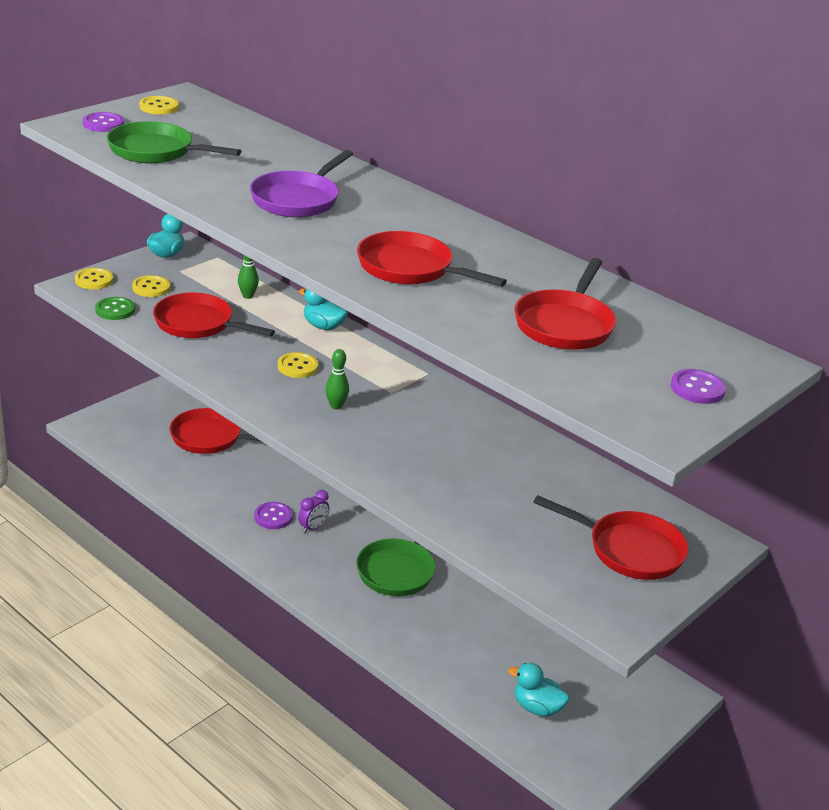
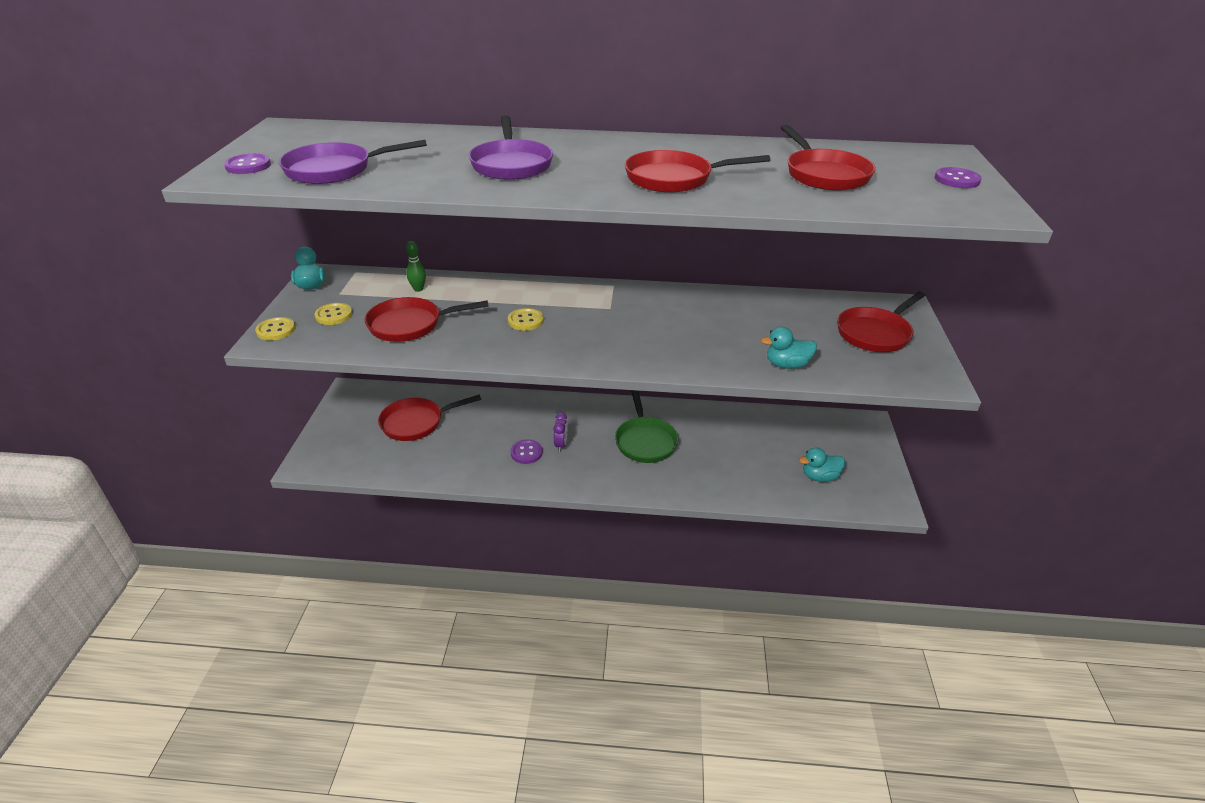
camera: 35 degrees left, 5 degrees up
(115, 310) = (327, 344): green button -> none
(156, 151) = (334, 170): green pan -> purple pan
(159, 107) = (276, 140): yellow button -> none
(323, 326) = (502, 286): turquoise duck -> turquoise duck (786, 365)
(336, 406) = (590, 334): green bowling pin -> none
(629, 550) = (875, 333): red pan -> red pan turned 150 degrees clockwise

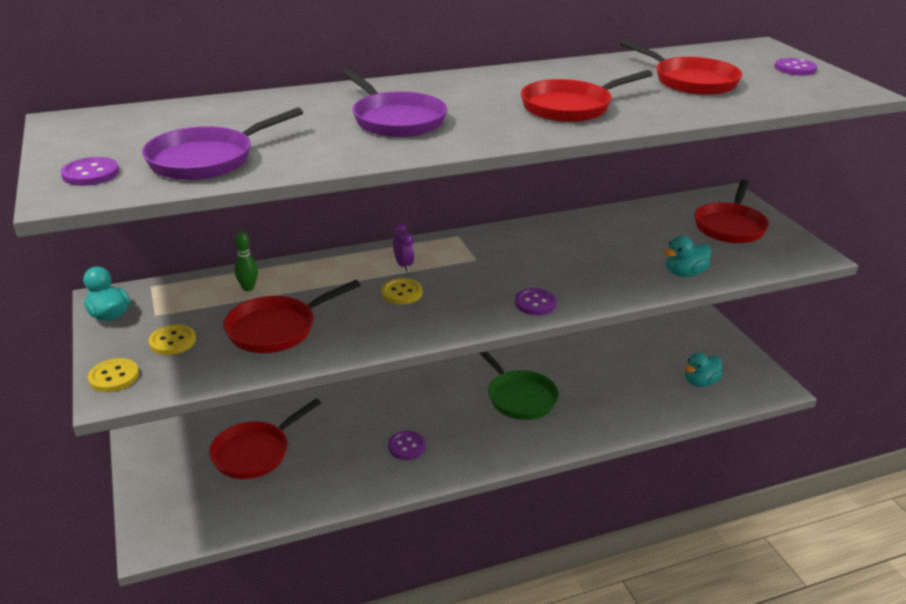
camera: 25 degrees left, 5 degrees down
(560, 445) = (437, 427): purple clock -> purple clock (403, 265)
(625, 356) = (535, 303): none -> purple button

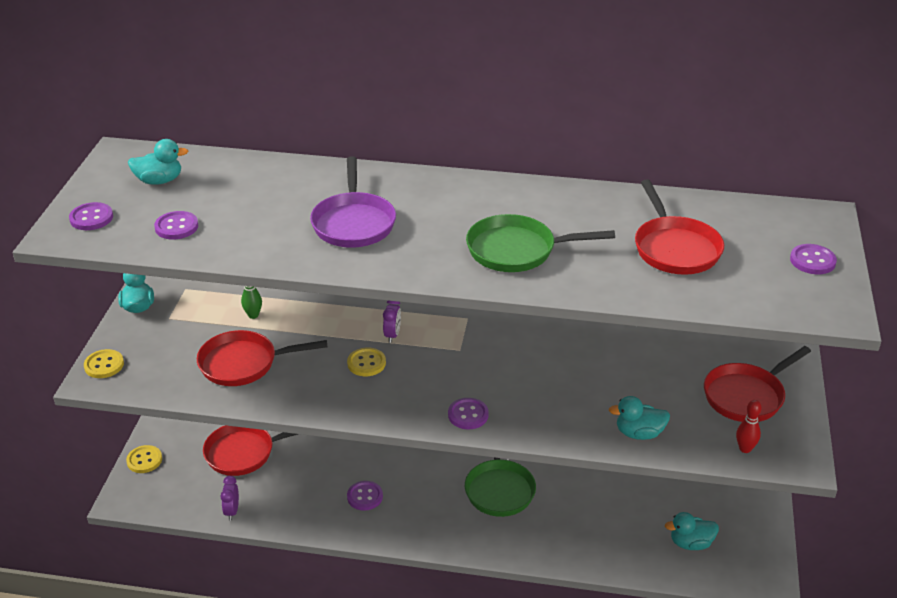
camera: 30 degrees right, 5 degrees up
(141, 131) = (159, 181): none -> turquoise duck
(172, 341) = (163, 348): yellow button -> yellow button (144, 460)
(207, 159) = (176, 227): purple pan -> purple button
(284, 508) = (232, 511): none -> purple clock
(570, 107) = (517, 250): red pan -> green pan
(769, 259) = (745, 449): none -> red bowling pin

